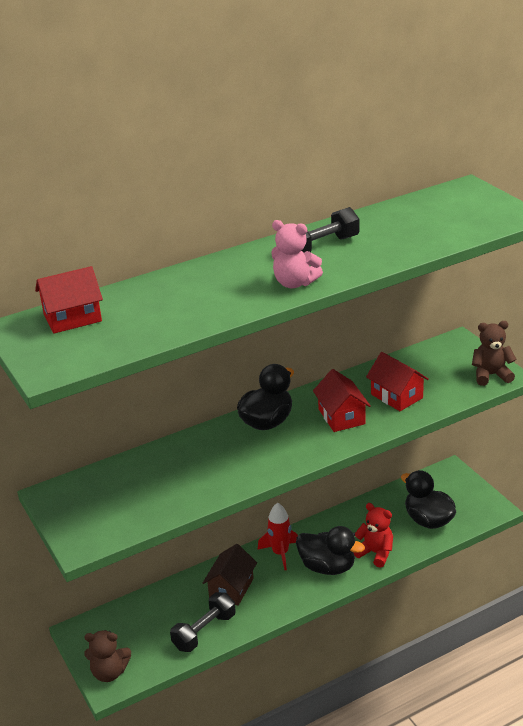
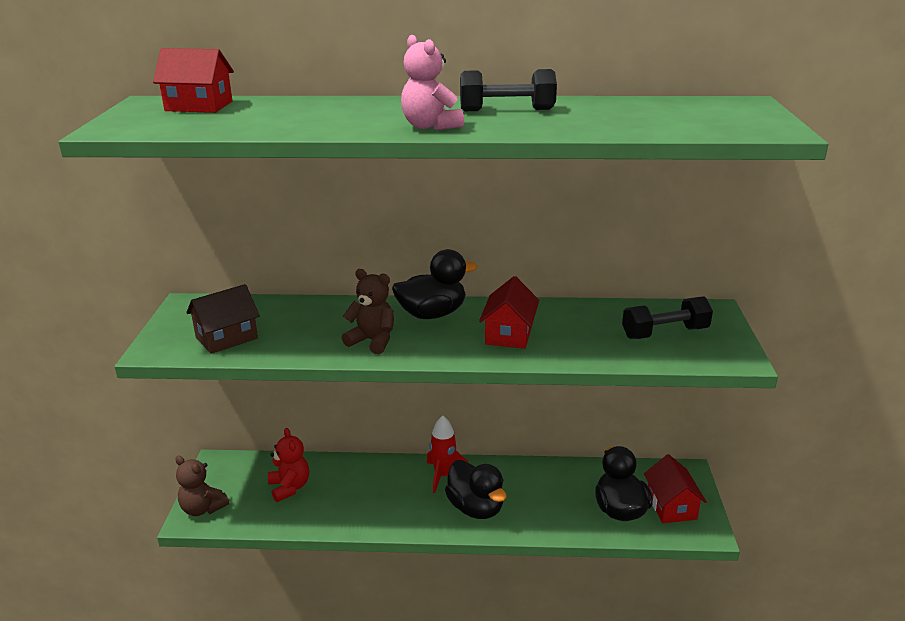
camera: 30 degrees right, 5 degrees down
(204, 631) = (310, 513): black dumbbell -> black dumbbell (665, 333)
(231, 588) = (371, 486): brown house -> brown house (226, 338)
(375, 553) = (535, 517): red teddy bear -> red teddy bear (289, 487)
(396, 396) = (588, 336): red house -> red house (671, 506)
(491, 375) = (719, 352): brown teddy bear -> brown teddy bear (372, 341)

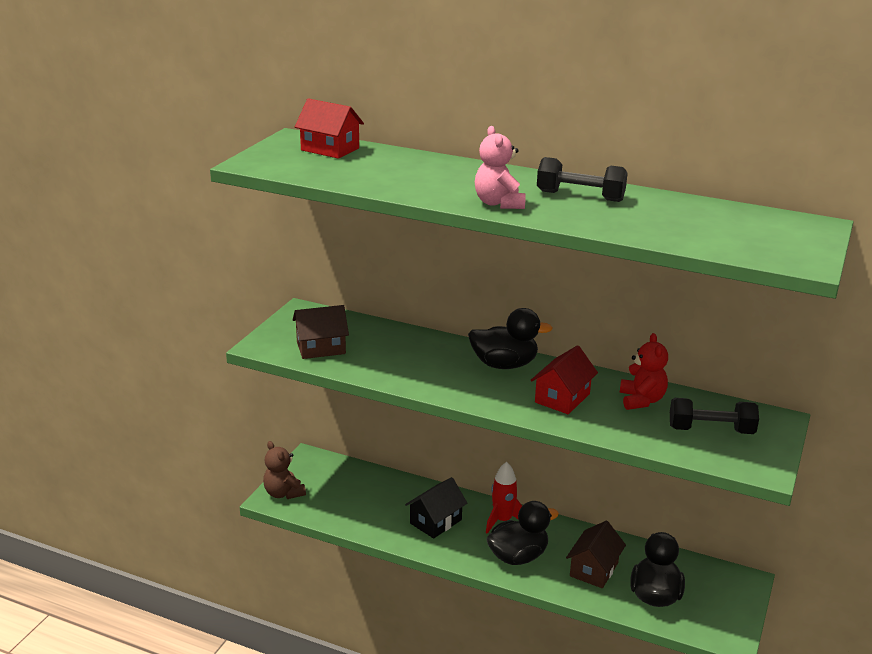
camera: 20 degrees right, 0 degrees up
(289, 487) = (362, 495): red teddy bear -> red teddy bear (641, 400)
(372, 341) = (439, 377): brown teddy bear -> none
(378, 495) = (435, 521): none -> black house
(476, 508) = (518, 556): black duck -> black duck turned 105 degrees counterclockwise
(552, 500) = (594, 569): none -> brown house
(671, 506) = (709, 606): red house -> none

